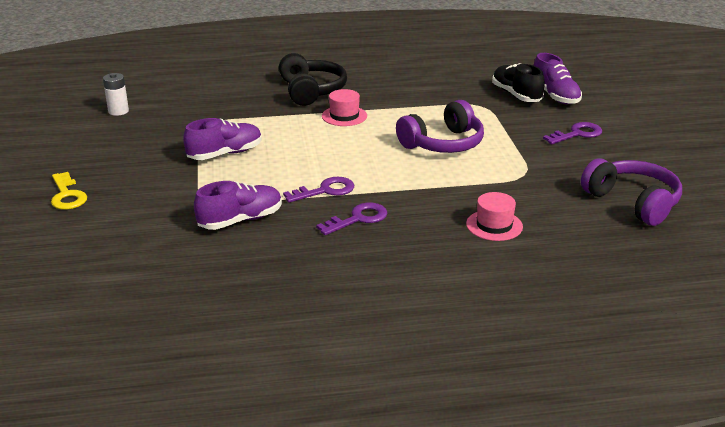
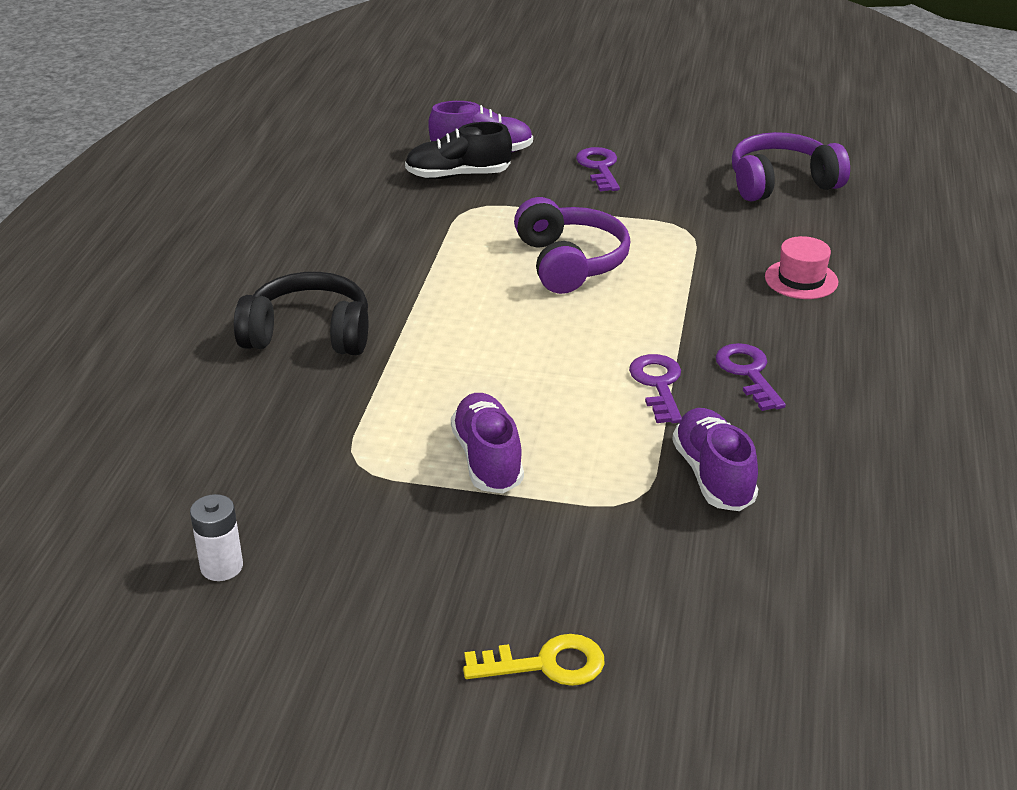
camera: 70 degrees left, 5 degrees up
(344, 116) = (426, 322): pink hat -> none

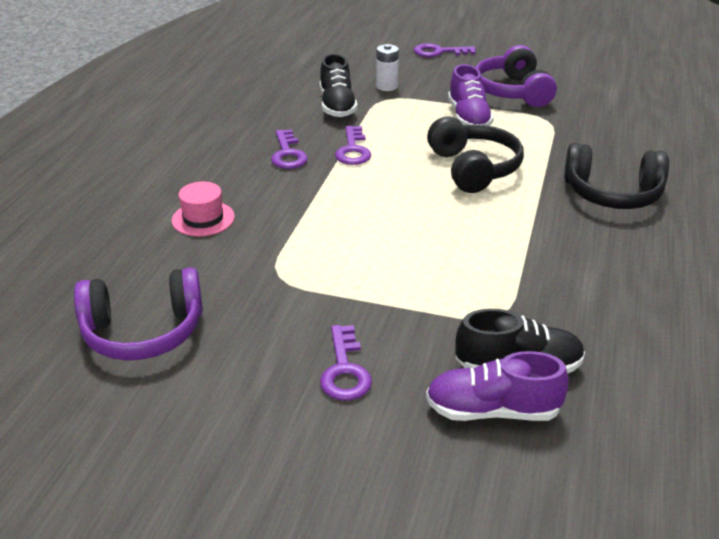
camera: 175 degrees left, 0 degrees up
(221, 567) = (602, 84): white battery -> white battery (386, 86)
(484, 362) = (473, 168): none -> black headphones
(546, 664) = (439, 52): yellow key -> purple key
(570, 262) = (400, 245): purple headphones -> purple headphones (512, 92)
(713, 476) = (337, 106): purple shoe -> black shoe

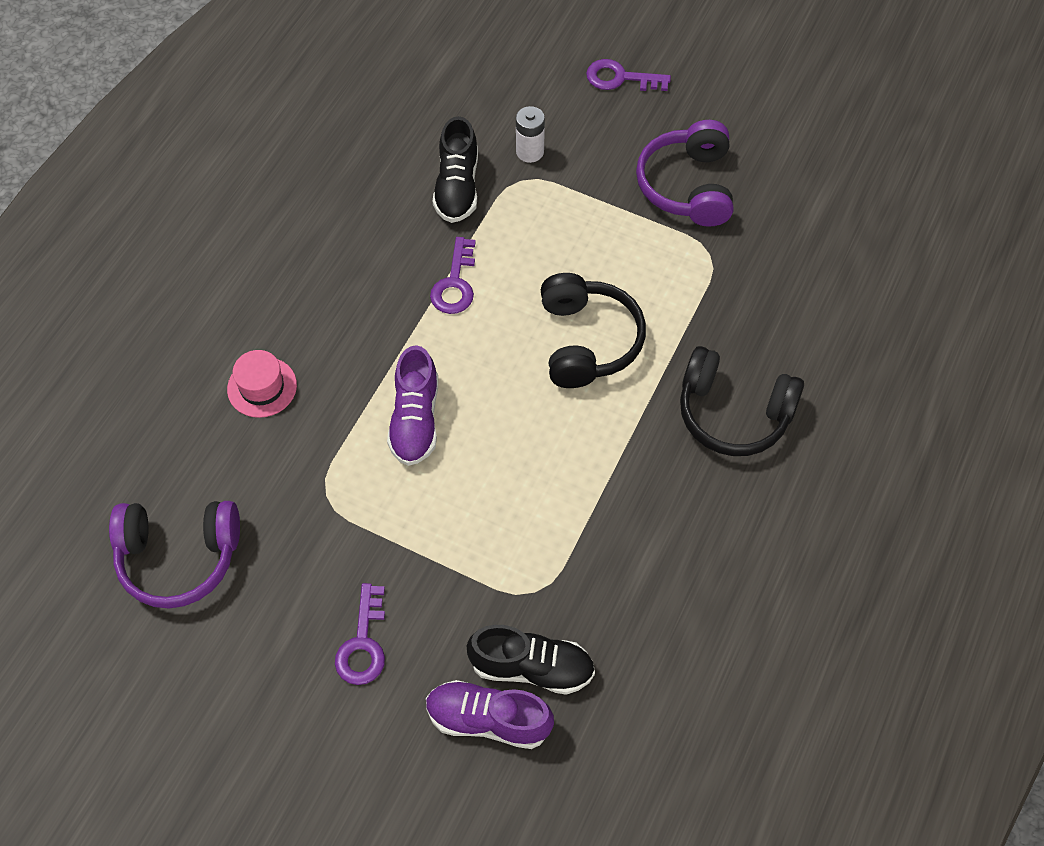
camera: 10 degrees right, 25 degrees up
(288, 154) = (377, 280): purple key -> none
(468, 118) = (613, 236): purple shoe -> purple shoe (415, 419)

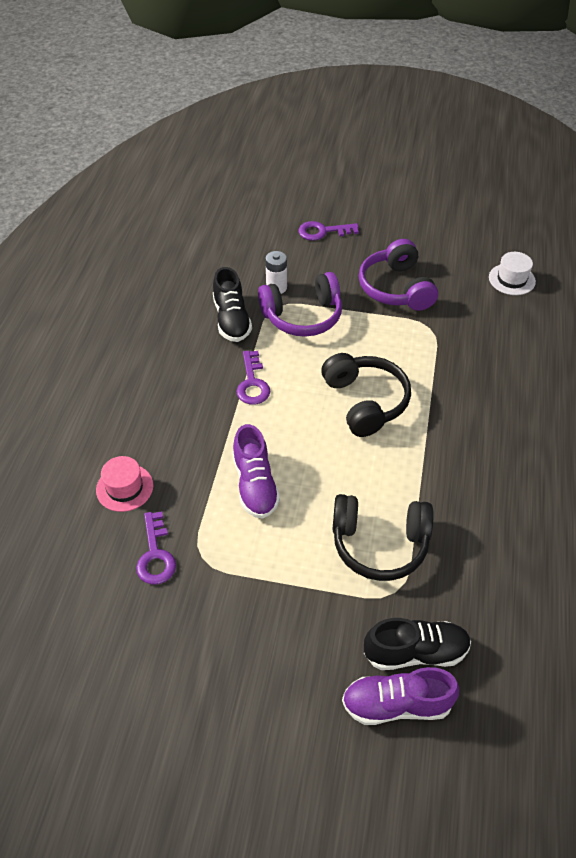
camera: 15 degrees left, 10 degrees down
(179, 557) = (92, 637): purple headphones -> purple headphones (303, 316)
(363, 643) = (271, 668): purple key -> purple key (155, 555)
(733, 413) = (491, 428): black headphones -> black headphones (379, 544)
(850, 206) = (512, 279): none -> white hat

